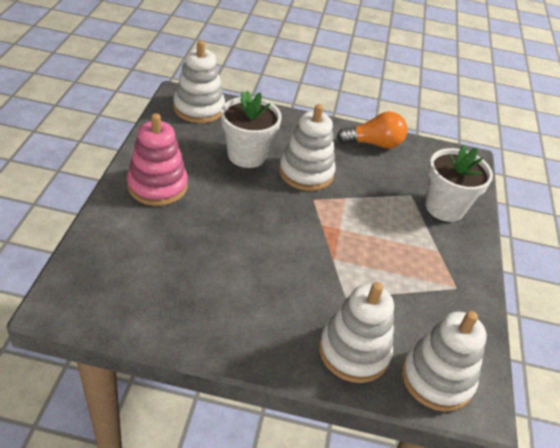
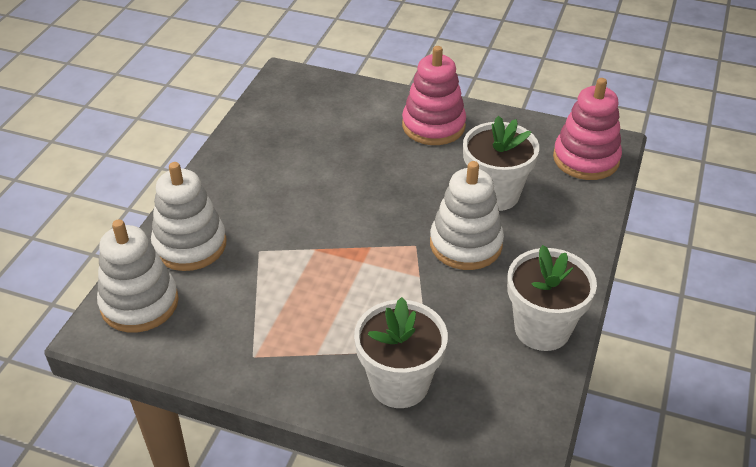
camera: 105 degrees right, 0 degrees up
(198, 108) = (586, 159): white stacking toy -> pink stacking toy
(373, 143) = (542, 329): orange light bulb -> white flower pot

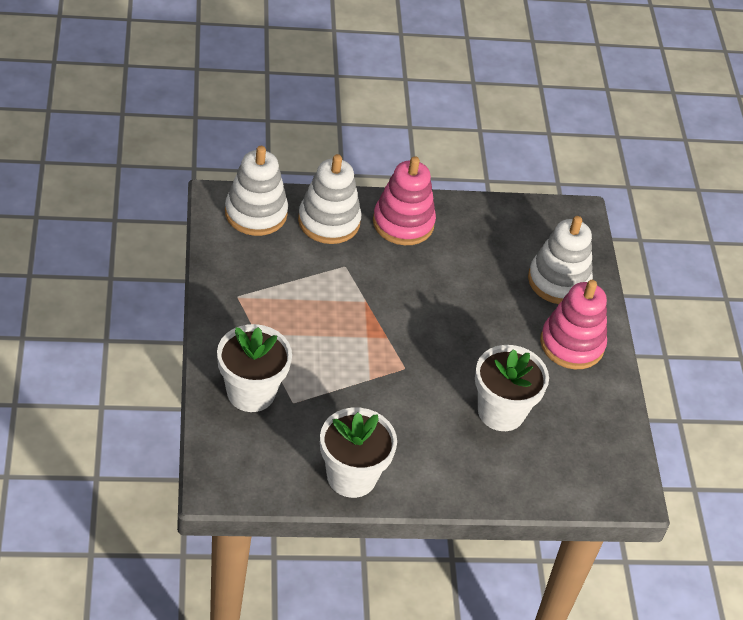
camera: 60 degrees right, 5 degrees up
(466, 244) = (424, 403): white stacking toy -> white stacking toy (558, 281)
(586, 159) = (594, 476): pink stacking toy -> pink stacking toy (403, 223)

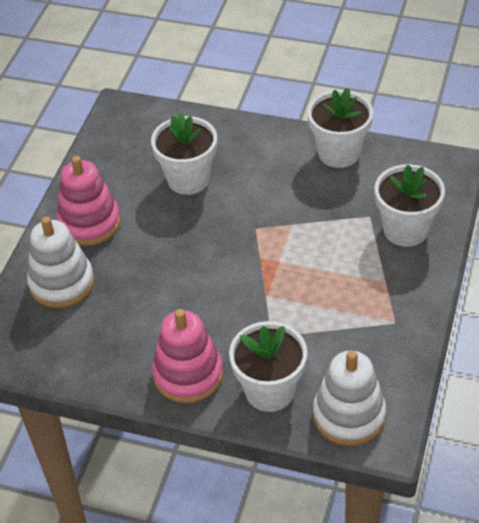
camera: 150 degrees left, 0 degrees up
(329, 221) = (269, 390): white stacking toy -> white flower pot

